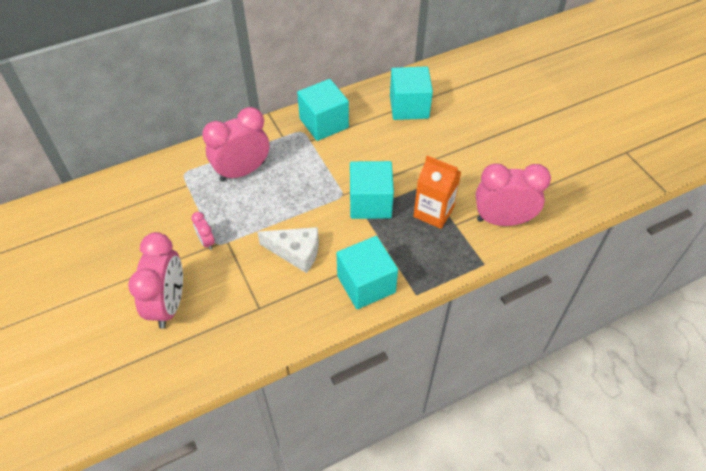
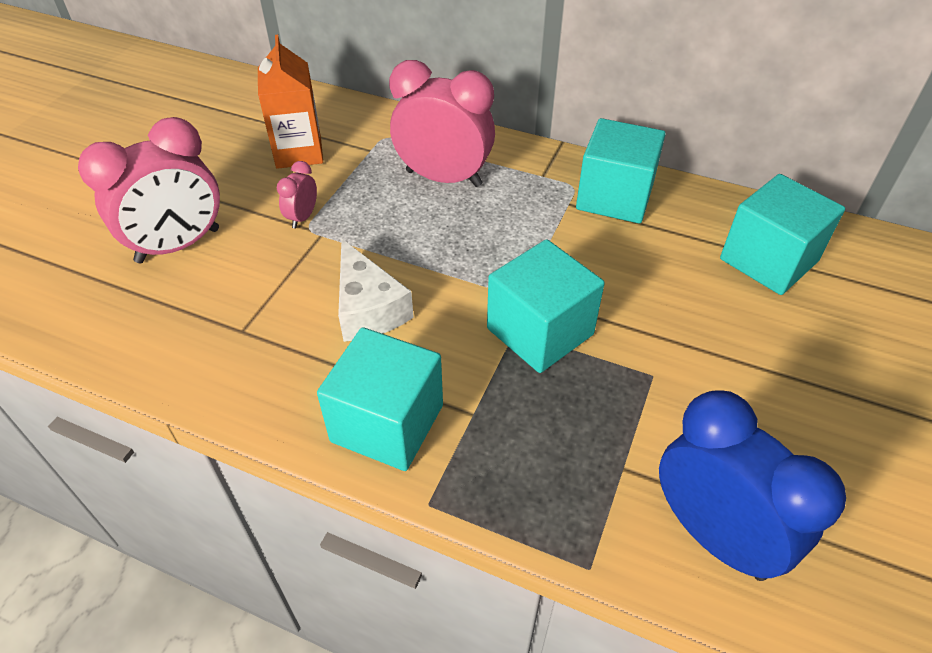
camera: 50 degrees right, 5 degrees down
(433, 212) = (613, 420): orange carton -> orange carton (299, 152)
(502, 220) = (714, 535): pink clock -> blue clock

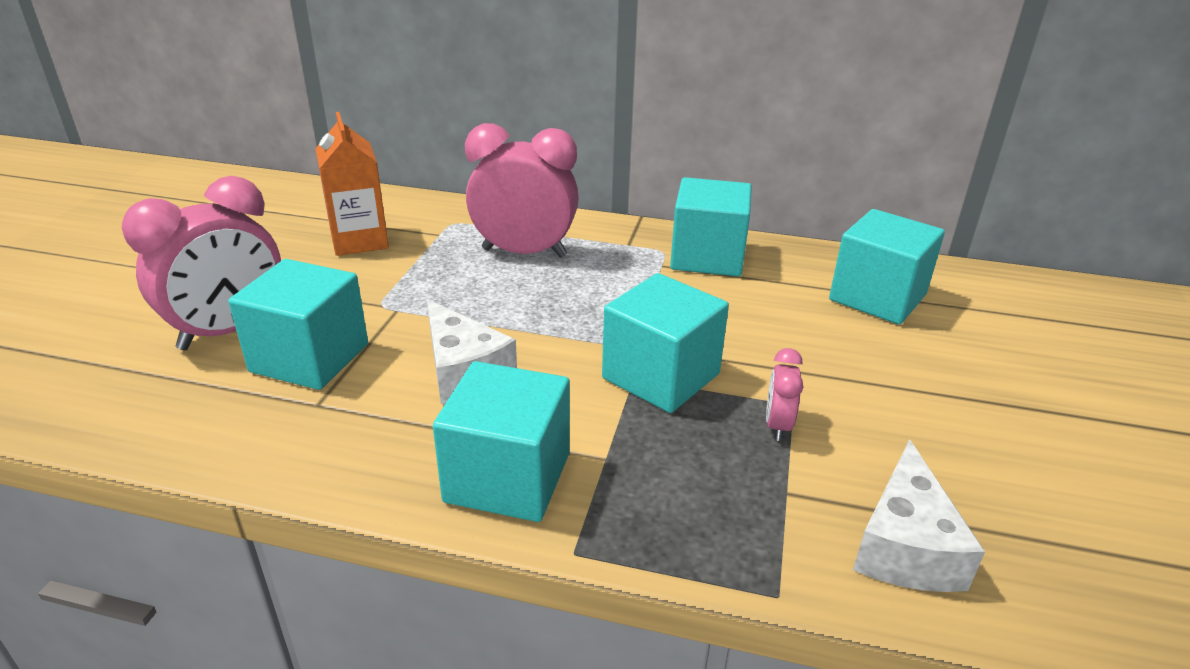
camera: 10 degrees left, 15 degrees down
(241, 281) = (310, 358): none -> turquoise cube
(302, 217) = (373, 296): pink clock -> pink clock (777, 425)
(714, 535) = (905, 545): blue clock -> white cheese

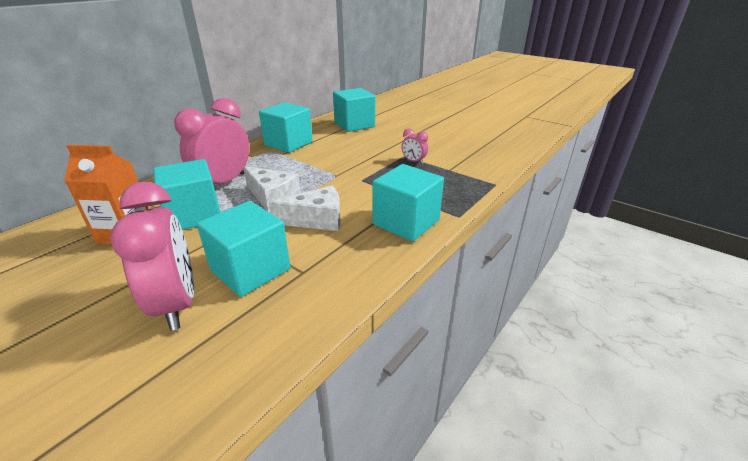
camera: 65 degrees left, 0 degrees up
(661, 376) = (365, 174): turquoise cube -> turquoise cube (194, 215)
(905, 545) = (482, 159): white cheese -> white cheese (272, 197)

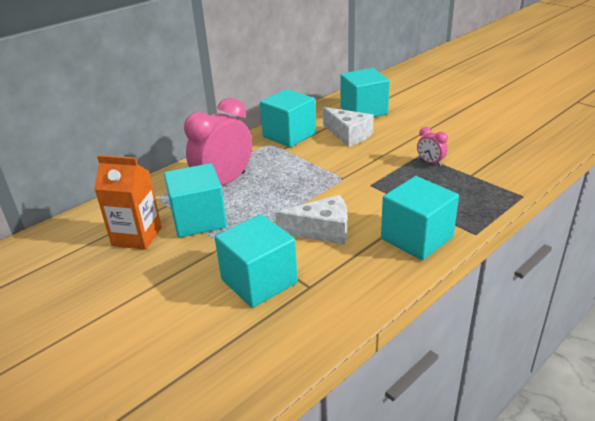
camera: 10 degrees right, 0 degrees up
(176, 304) = (194, 310): pink clock -> none
(272, 197) = (275, 202): white cheese -> white cheese (348, 135)

